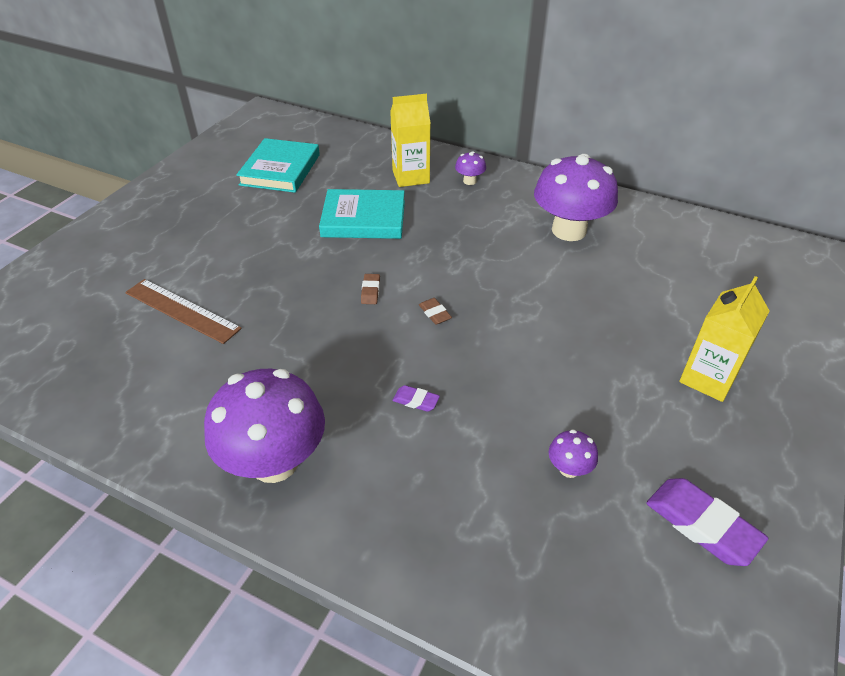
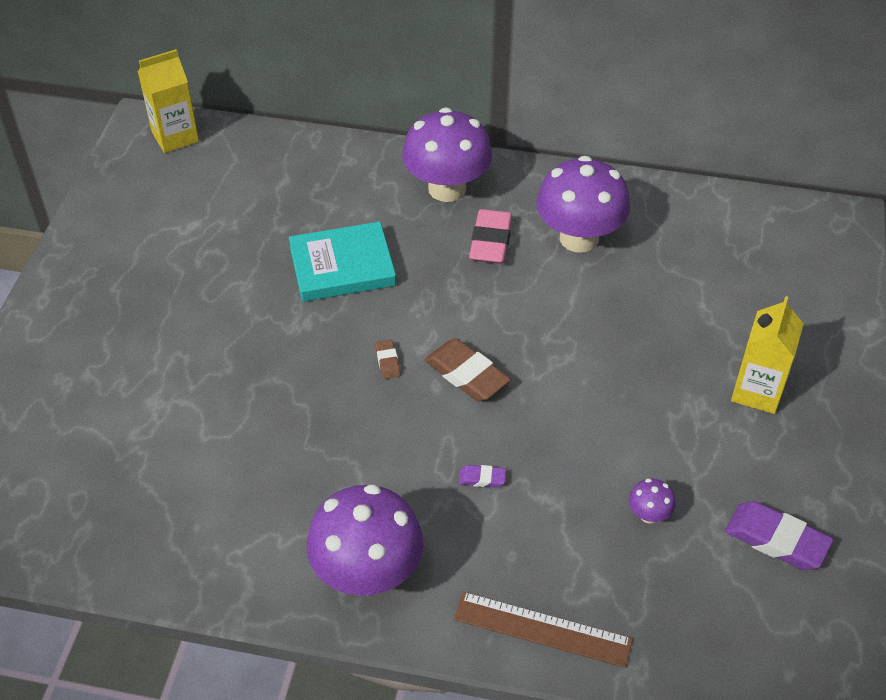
camera: 15 degrees left, 5 degrees up
(182, 310) = (187, 429): brown ruler -> brown ruler (542, 629)
(280, 170) = (211, 213): turquoise book -> none
(411, 177) = (375, 195): yellow carton -> yellow carton (175, 137)
(435, 313) = (467, 374): brown eraser -> brown eraser, size x2.03
(469, 181) = (447, 188): purple mushroom -> purple mushroom, size x2.36
(492, 221) = (491, 241): none -> pink eraser

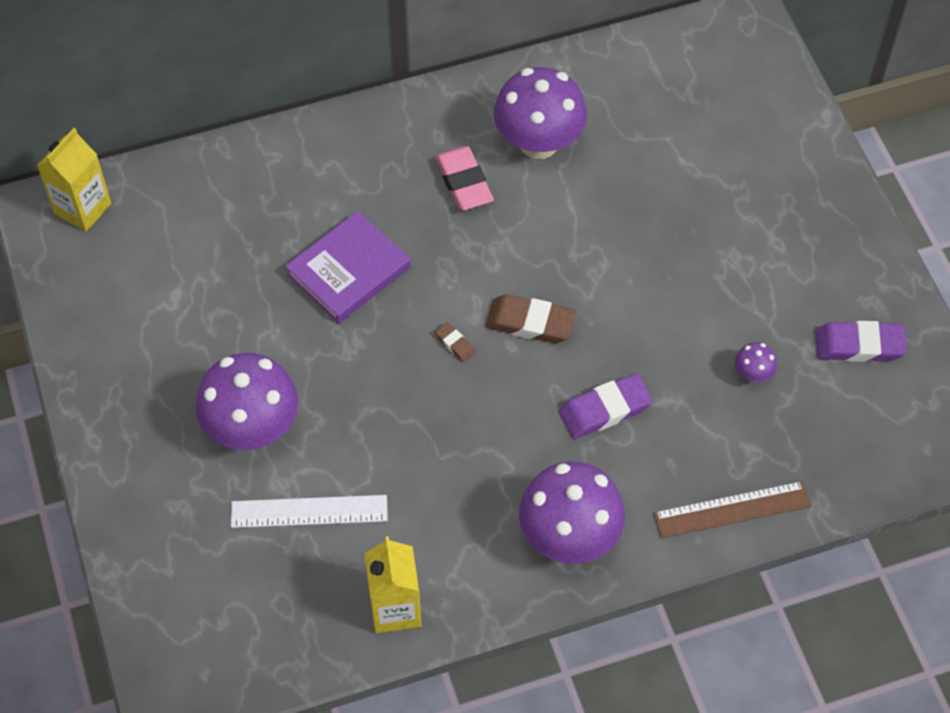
camera: 30 degrees left, 10 degrees up
(160, 436) = (309, 512): none -> white ruler
(342, 266) = (348, 271): turquoise book -> purple book
(447, 188) = (387, 145): purple mushroom -> purple mushroom (252, 428)
(482, 478) = (605, 410): purple eraser -> purple eraser, size x2.03
(757, 391) = (772, 222): yellow carton -> yellow carton (395, 609)

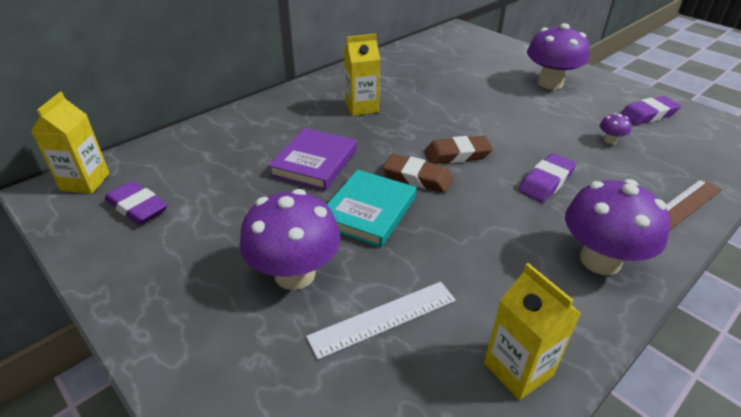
camera: 25 degrees left, 20 degrees down
(128, 272) = (137, 207): none -> purple eraser
(368, 374) = (368, 211): none -> turquoise book
(455, 344) = (417, 178): brown eraser -> brown eraser, size x2.03
(464, 182) = (361, 107): pink eraser -> yellow carton
(538, 142) = (392, 84): purple mushroom -> purple mushroom (550, 83)

